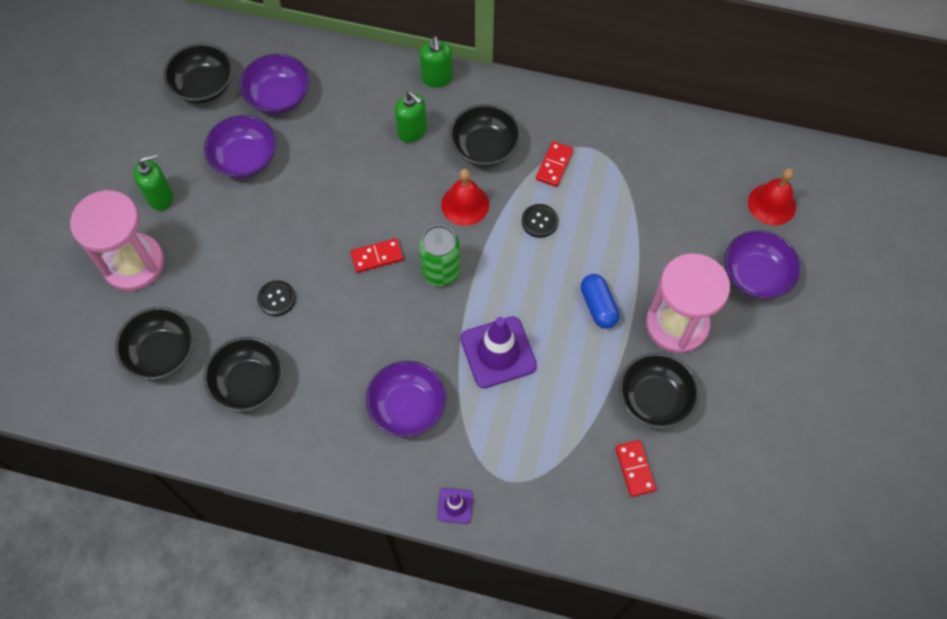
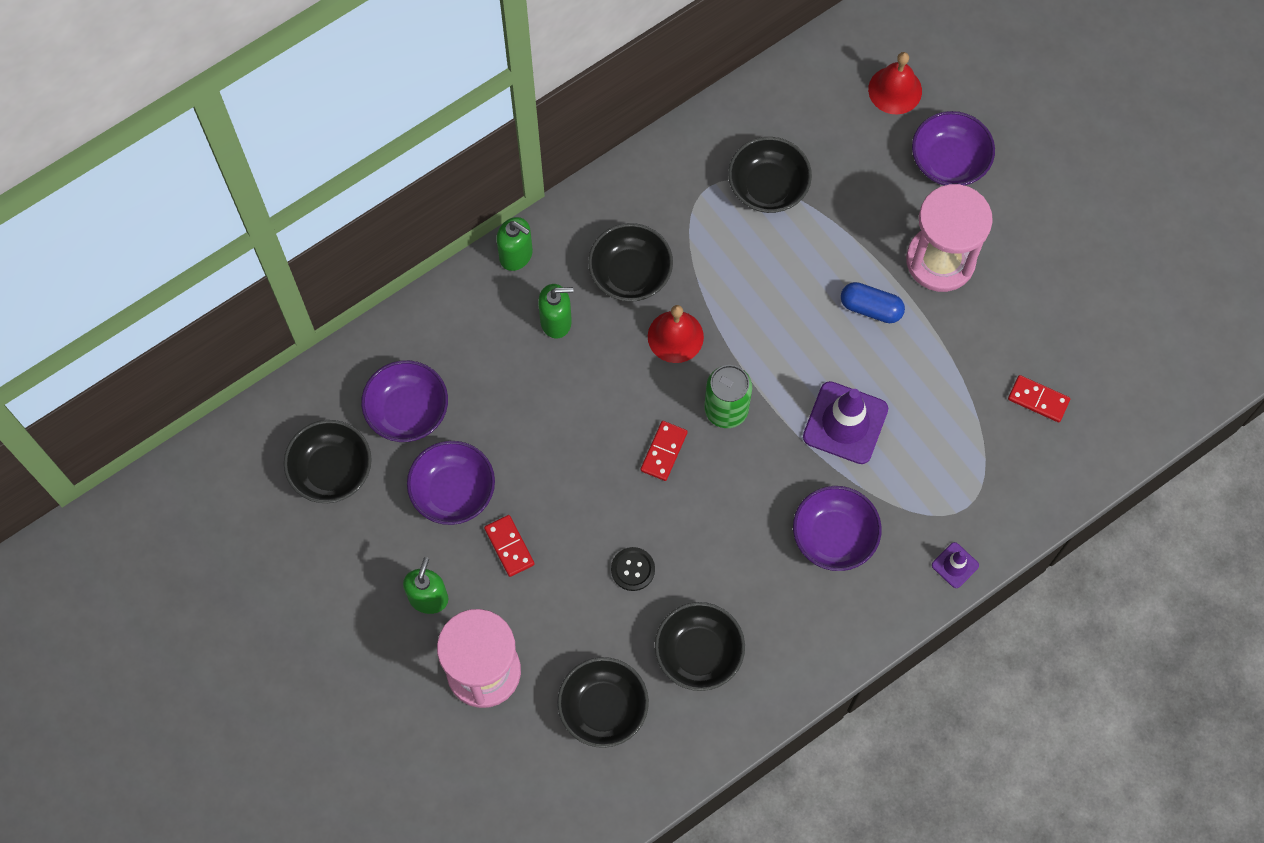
camera: 50 degrees left, 5 degrees up
(539, 221) = (747, 288): black button -> none
(554, 165) = (701, 230): red domino -> red domino (509, 546)
(654, 399) = (991, 334): black bowl -> black bowl (768, 186)

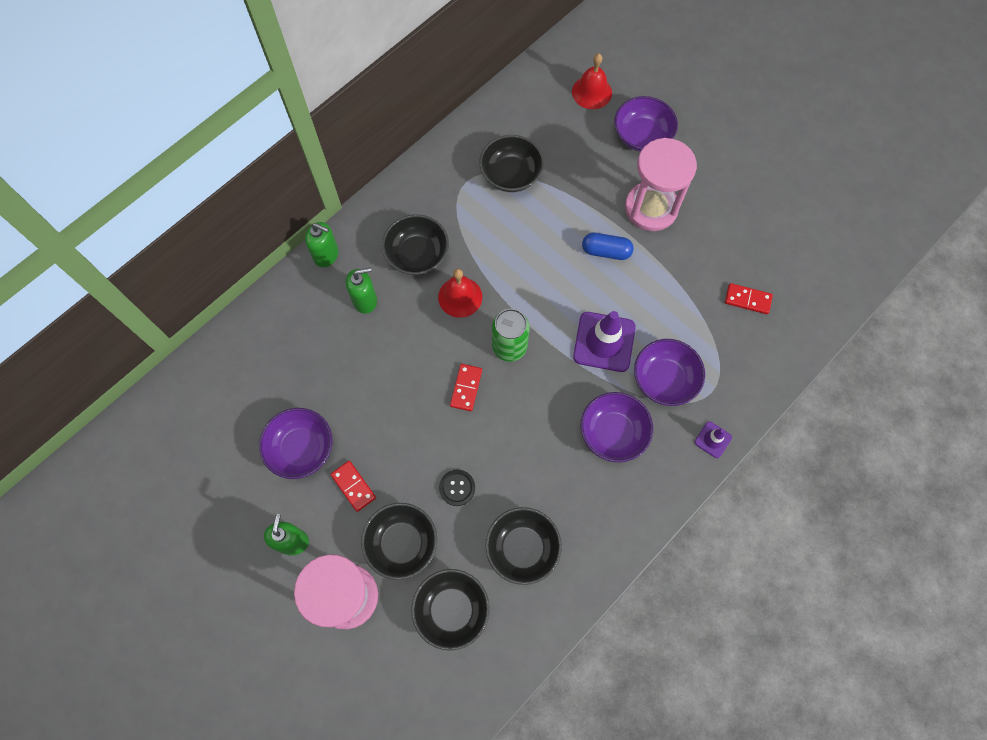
camera: 10 degrees left, 0 degrees up
(331, 470) = (199, 448): black bowl -> black bowl (402, 543)
(407, 410) = (256, 389): purple bowl -> purple bowl (664, 379)

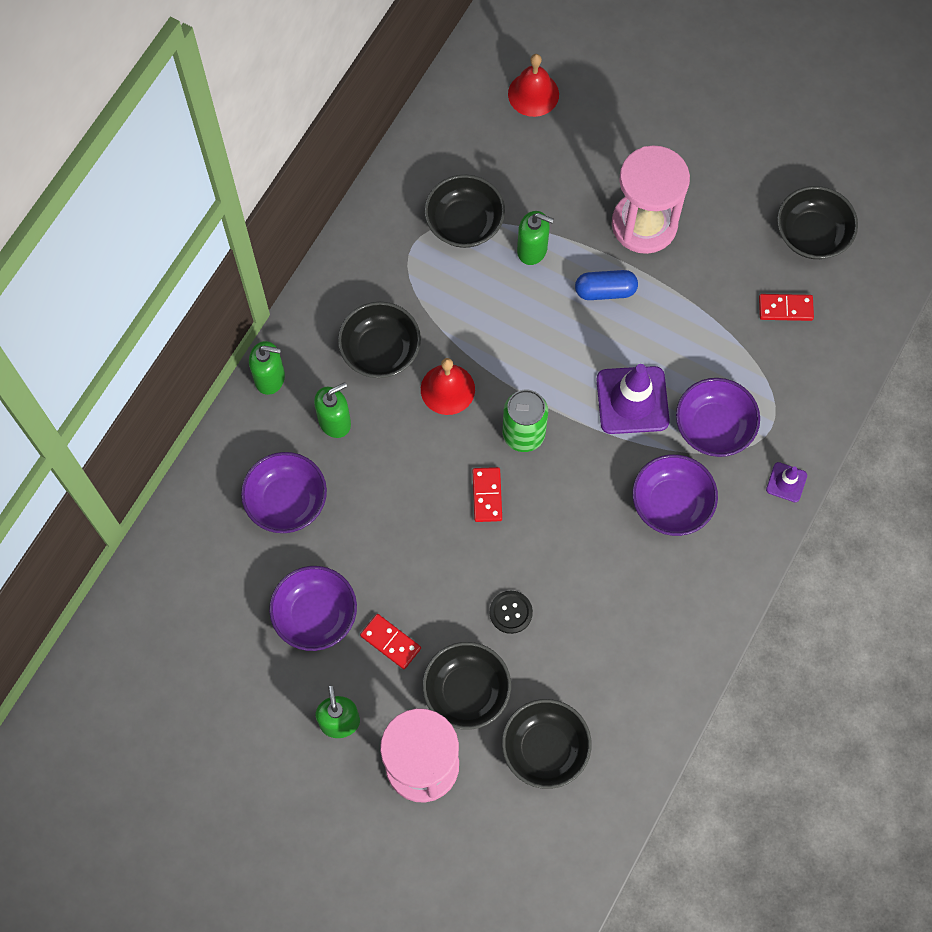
camera: 15 degrees left, 0 degrees up
(522, 548) = (605, 660): black bowl -> black bowl (812, 234)
(557, 207) = (532, 250): none -> green soap dispenser
(642, 136) = (609, 136): purple bowl -> purple bowl (286, 501)

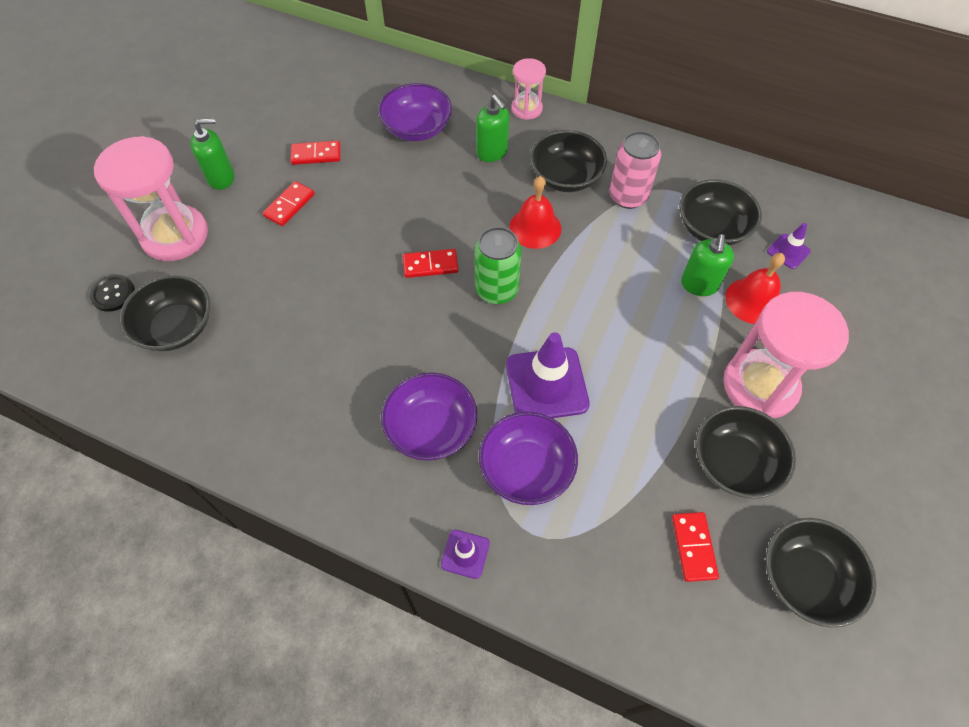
camera: 85 degrees right, 10 degrees down
(270, 378) = (526, 109): green soap dispenser -> pink hourglass
(315, 615) = (316, 155): purple bowl -> red domino
(414, 293) = (628, 196): none -> pink can
(466, 691) = (239, 262): black bowl -> black bowl (734, 463)
(499, 163) = (788, 251): none -> purple traffic cone
(511, 612) = (313, 291): black button -> black button (113, 294)
(533, 94) = (879, 274): red bell -> red bell (753, 300)
(605, 291) = (669, 352): blue capsule -> none

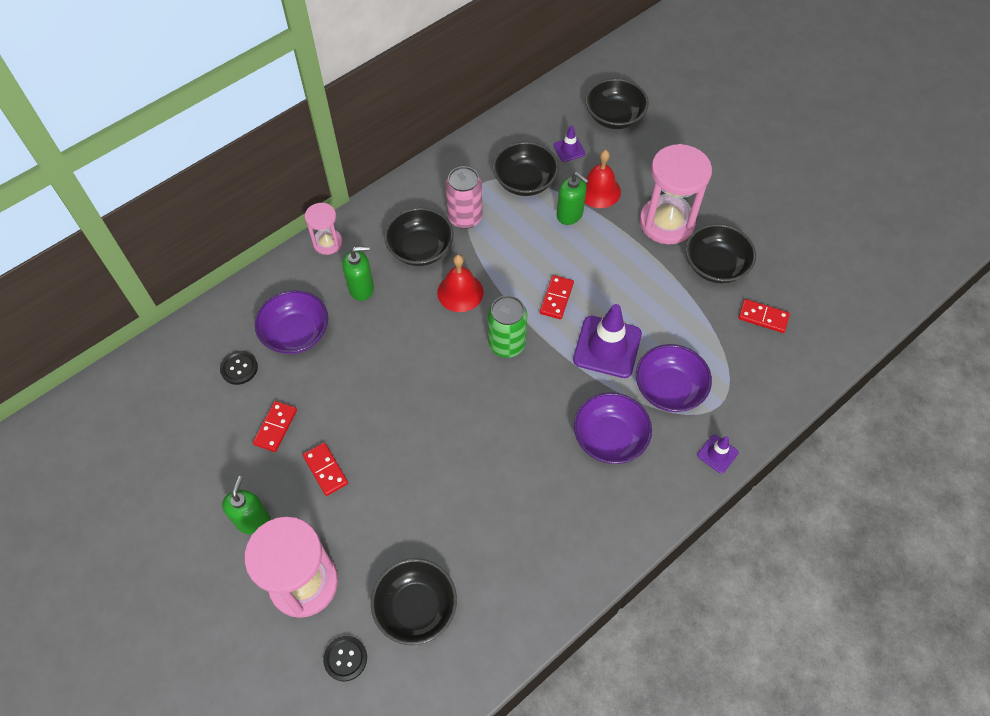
camera: 65 degrees left, 0 degrees up
(362, 107) = (239, 368): none -> black button
(430, 265) = (456, 381): red domino -> red domino (556, 298)
(805, 578) = (804, 269): black bowl -> black bowl (614, 117)

